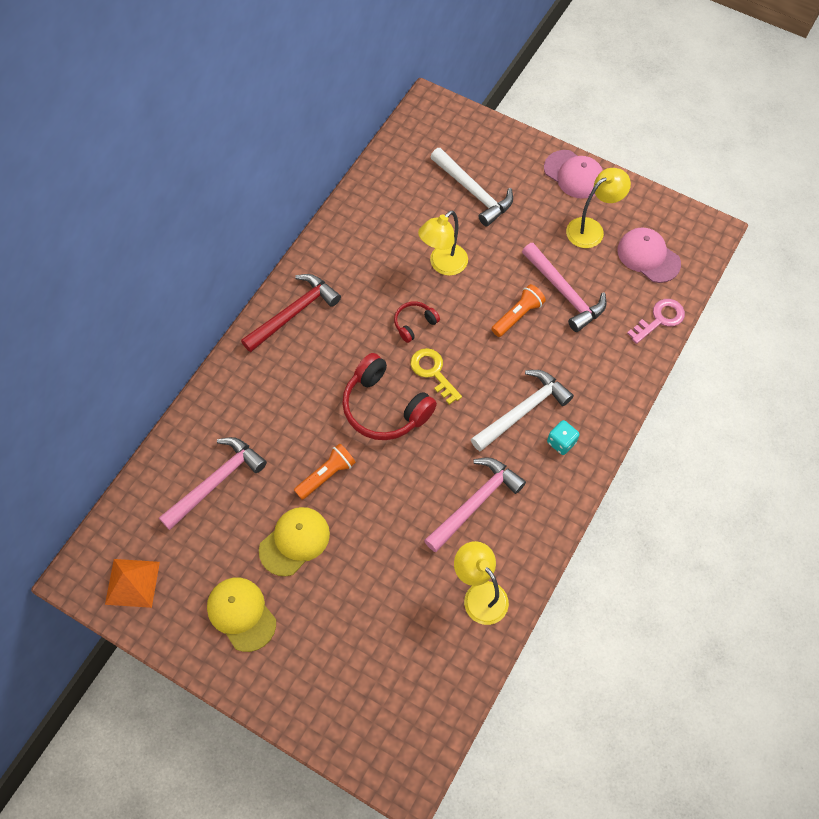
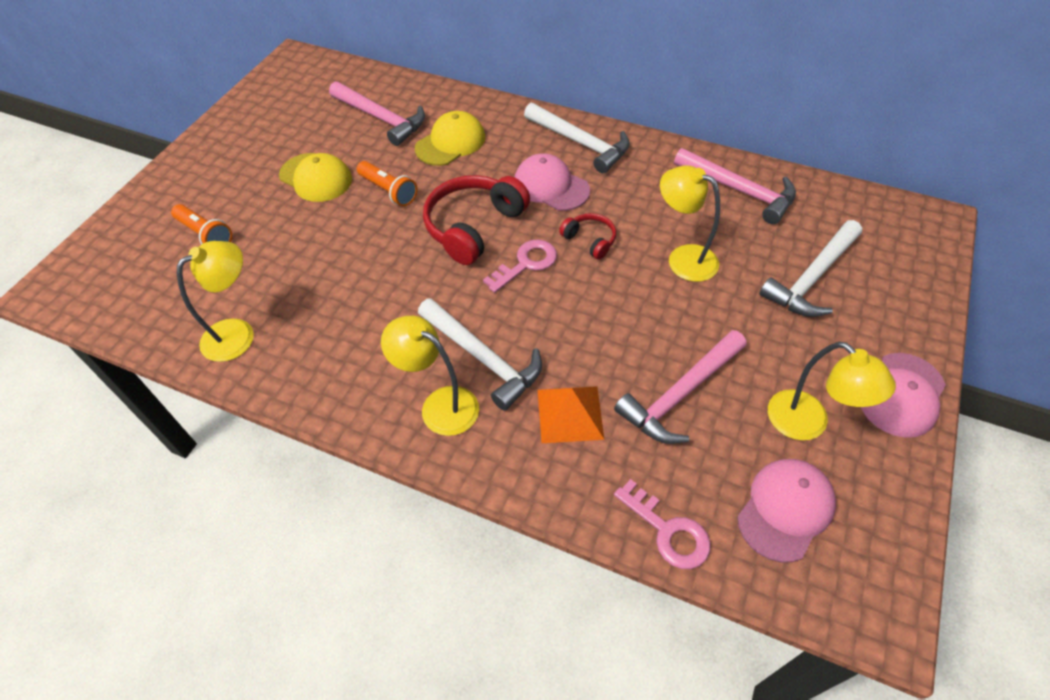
camera: 85 degrees right, 10 degrees down
(132, 582) = (285, 86): orange pyramid -> orange pyramid (570, 414)
(241, 614) = (246, 153): yellow cap -> yellow cap (450, 143)
(294, 313) = (580, 143): red hammer -> white hammer
(346, 343) = (551, 186): none -> pink cap
(433, 372) = (526, 264): yellow key -> pink key
(475, 502) = (354, 320): pink hammer -> pink hammer (739, 191)
(517, 315) = (627, 342): orange flashlight -> orange flashlight (206, 234)
(561, 442) = (439, 405): turquoise dice -> yellow lamp

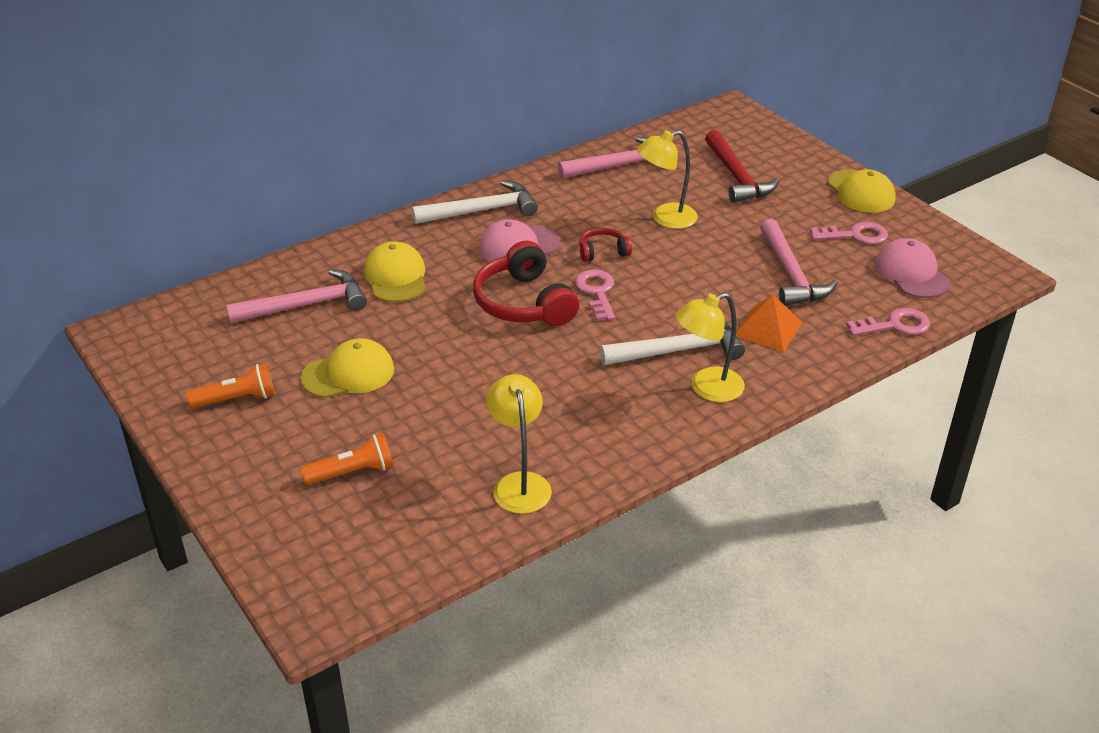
camera: 60 degrees left, 15 degrees down
(389, 191) = (422, 334): orange flashlight -> orange flashlight (237, 399)
(808, 424) = (855, 235): yellow lamp -> pink key
(811, 278) = (736, 177): white hammer -> red hammer
(901, 395) = (860, 192): pink cap -> yellow cap

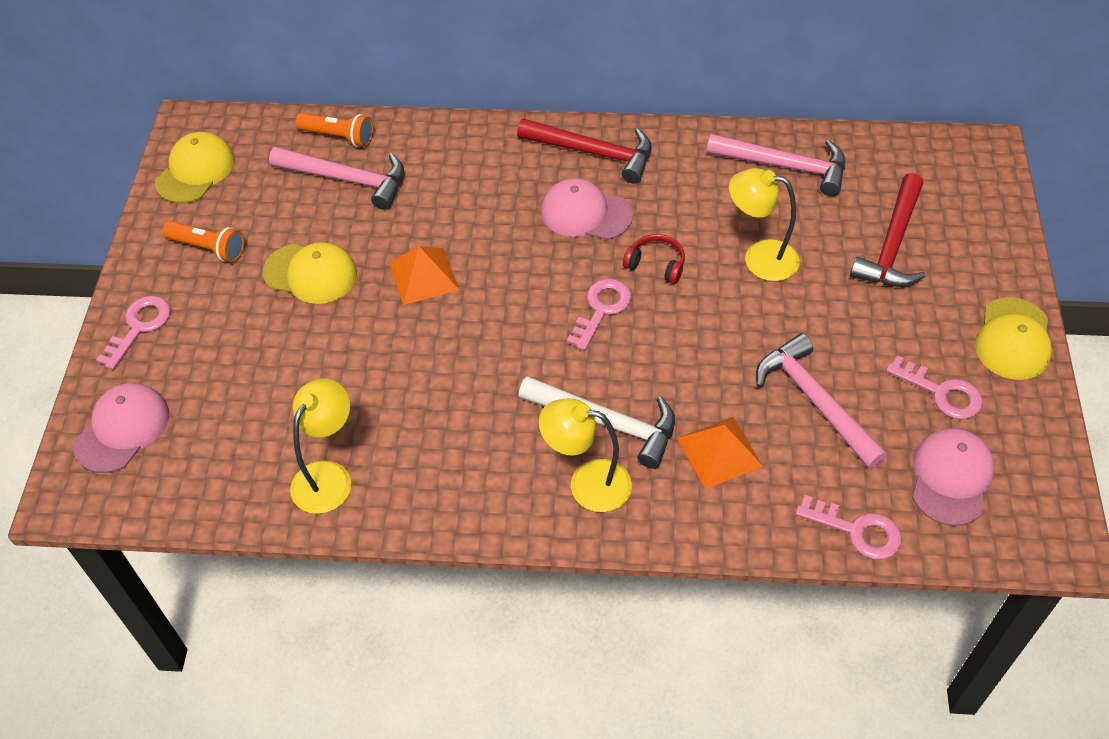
camera: 40 degrees right, 15 degrees up
(237, 477) = (139, 327): none -> pink key
(308, 548) = (122, 429): none -> pink cap
(352, 472) = (219, 377): orange flashlight -> orange flashlight (339, 137)
(396, 277) = (446, 189): yellow cap -> yellow cap (195, 171)
(442, 333) = (424, 276): none -> orange pyramid
(482, 211) = (594, 153): white hammer -> red hammer
(524, 303) = (525, 283): red headphones -> none
(790, 274) = (815, 401): pink hammer -> pink hammer turned 120 degrees clockwise

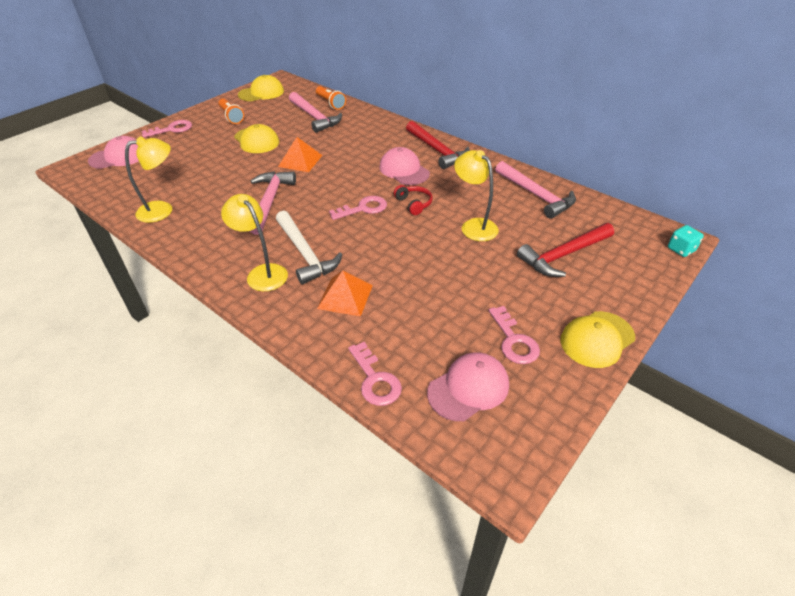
camera: 35 degrees right, 10 degrees down
(815, 401) = (428, 302): pink hammer -> pink hammer (270, 201)
(997, 165) = (681, 249): none -> turquoise dice

